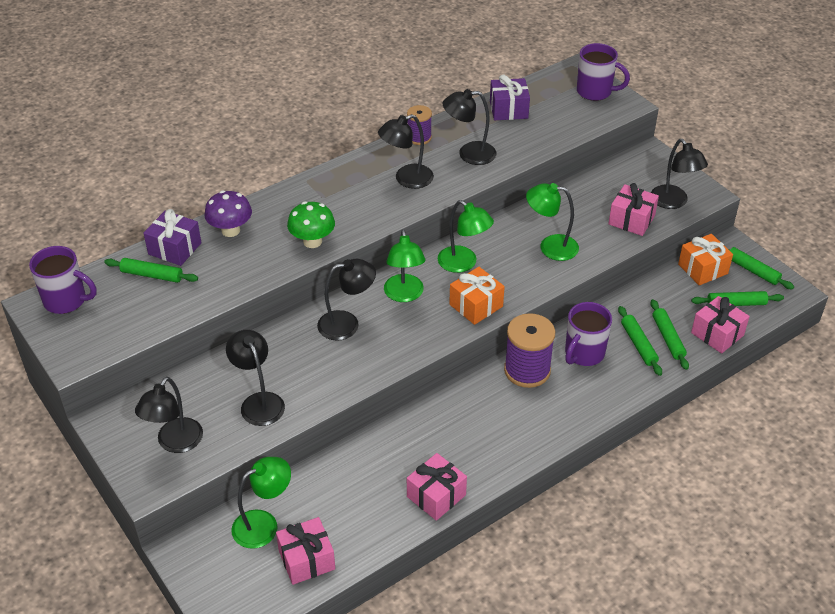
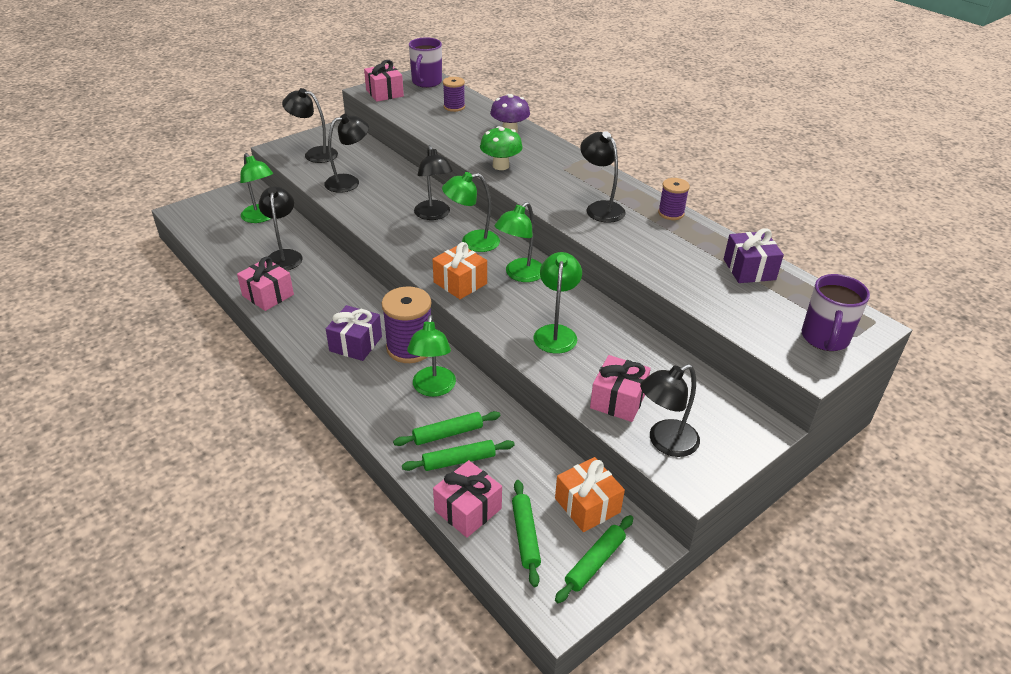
camera: 85 degrees right, 5 degrees down
(152, 275) = (454, 107): green rolling pin -> purple spool
(175, 248) = (485, 112): purple gift -> purple gift (356, 344)
(306, 560) = (224, 237): pink gift -> pink gift (384, 93)
(469, 154) = (654, 243): black lamp -> black lamp (284, 256)
(583, 354) = (433, 389): purple mug -> green lamp

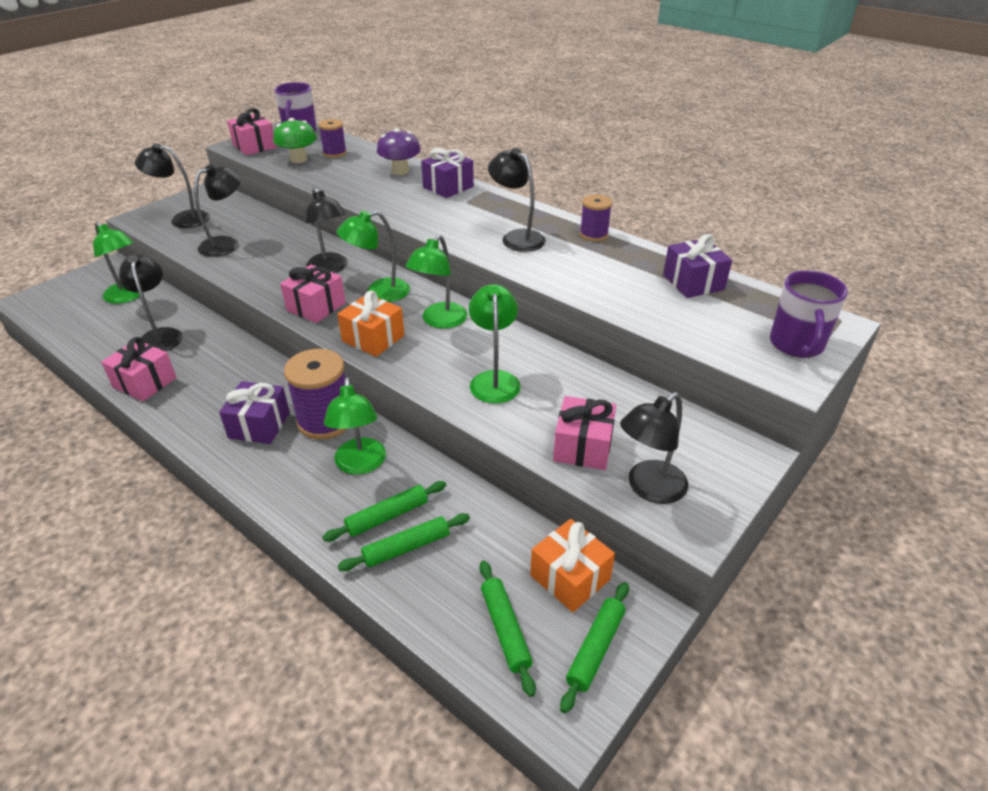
camera: 10 degrees left, 0 degrees up
(468, 509) = (428, 608): pink gift -> pink gift (316, 306)
(500, 166) = (397, 206): green mushroom -> green mushroom (298, 159)
(549, 151) = (448, 187): none -> purple gift

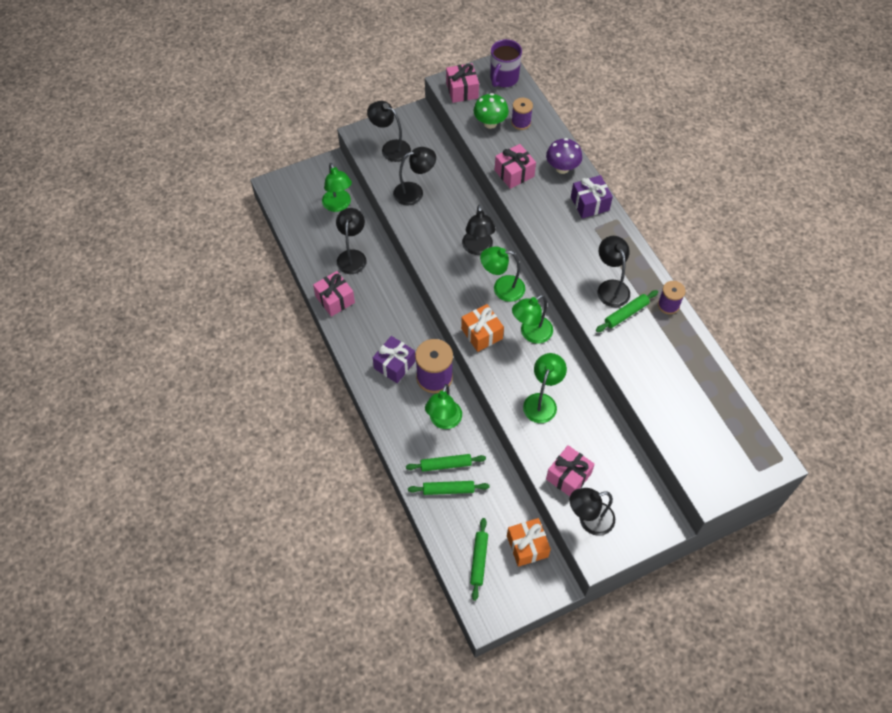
camera: 25 degrees right, 20 degrees up
(316, 306) = (455, 287): pink gift -> pink gift (514, 173)
(595, 649) = (519, 590): green rolling pin -> green rolling pin (626, 314)
(693, 282) = (707, 384): purple gift -> none
(796, 345) = (733, 468): purple mug -> none

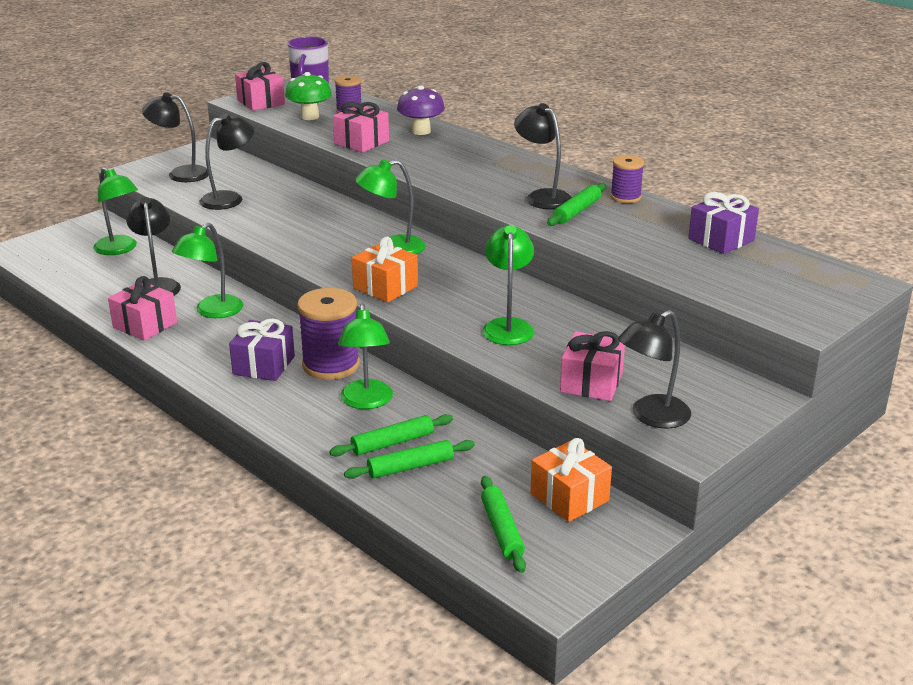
camera: 20 degrees left, 30 degrees down
(478, 248) = (341, 225): black lamp -> none
(531, 333) = (455, 275): green lamp -> green lamp (212, 312)
(590, 204) = (472, 148): purple gift -> purple gift (721, 240)

